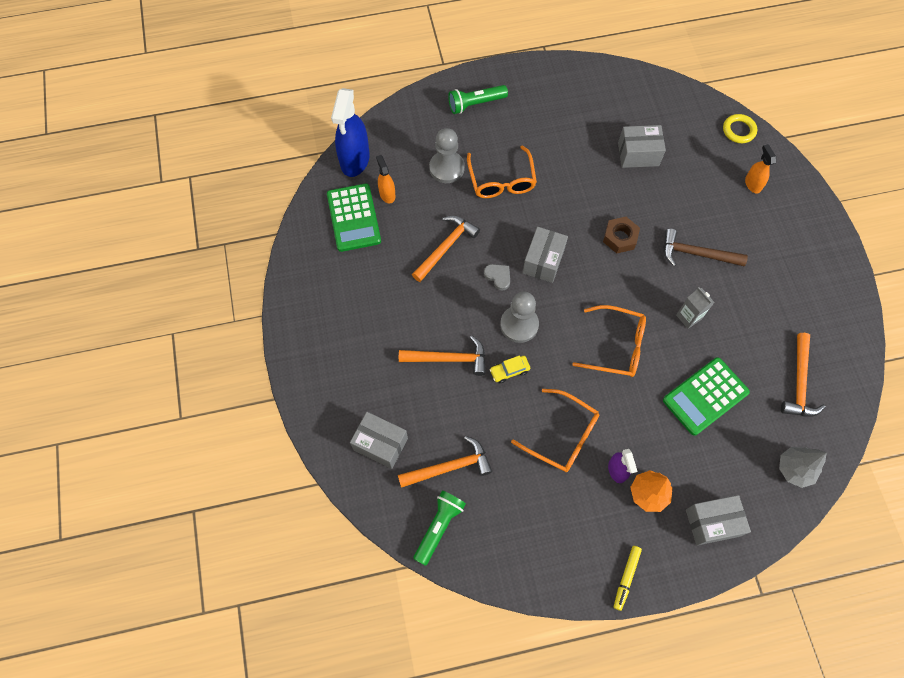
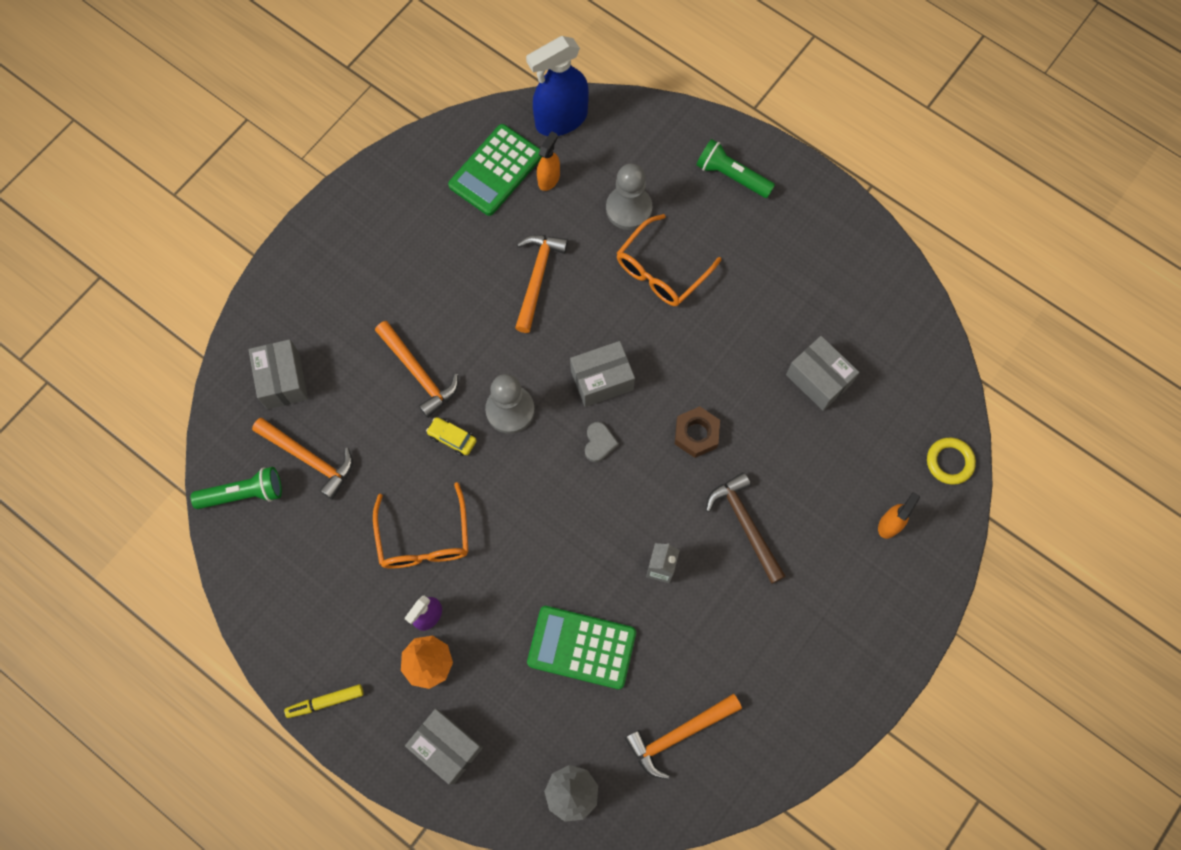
camera: 50 degrees right, 5 degrees up
(446, 247) = (537, 278): orange hammer -> orange hammer turned 75 degrees counterclockwise
(498, 277) = (546, 351): grey heart -> grey heart (599, 443)
(616, 346) = (565, 520): orange glasses -> none

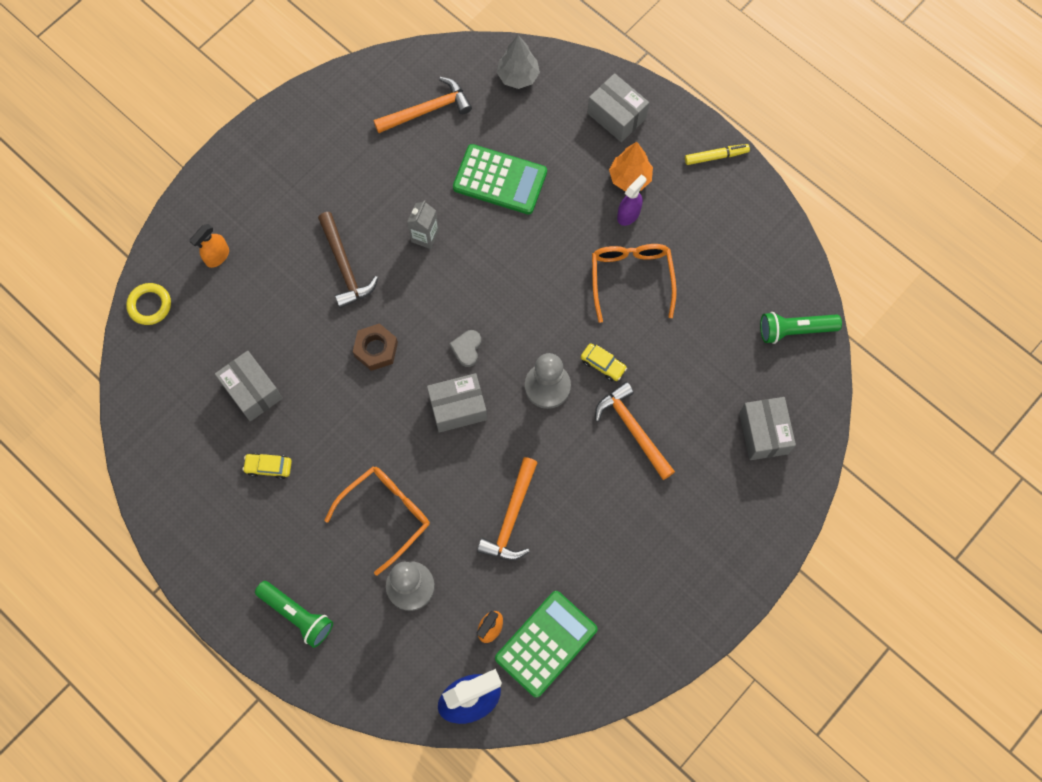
camera: 175 degrees left, 0 degrees up
(309, 458) = (736, 357): orange hammer -> none
(786, 305) = (268, 467): none -> yellow car

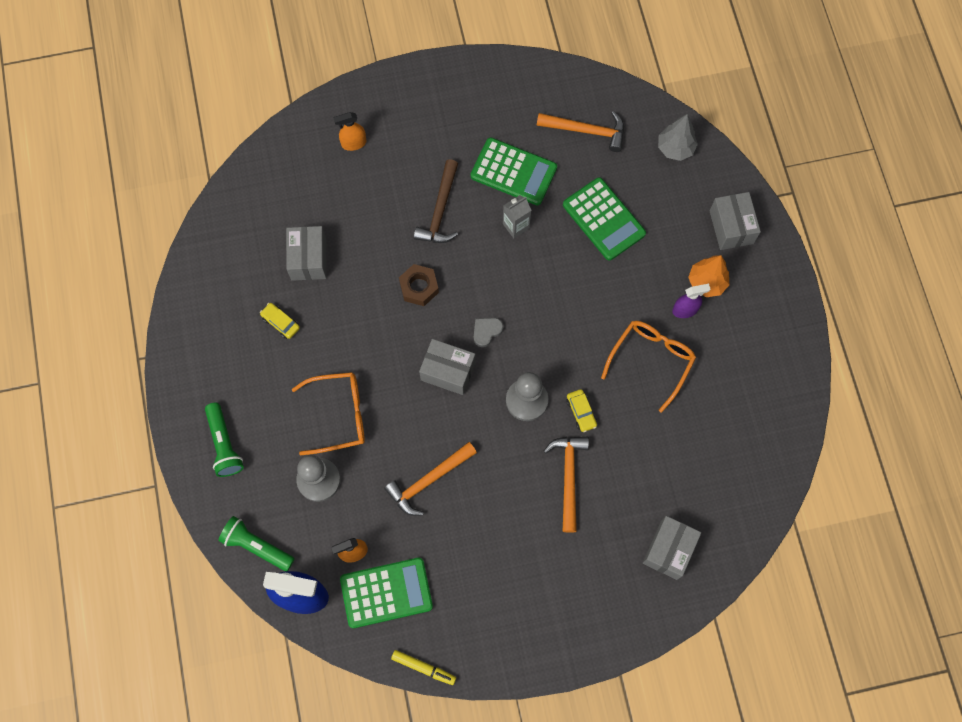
camera: 35 degrees right, 0 degrees up
(149, 305) = (281, 148): yellow ring -> none
(387, 189) = (513, 172): none -> green calculator
(716, 156) = (788, 309): yellow marker -> yellow marker (423, 667)
(794, 330) = (753, 487): green flashlight -> green flashlight (257, 546)

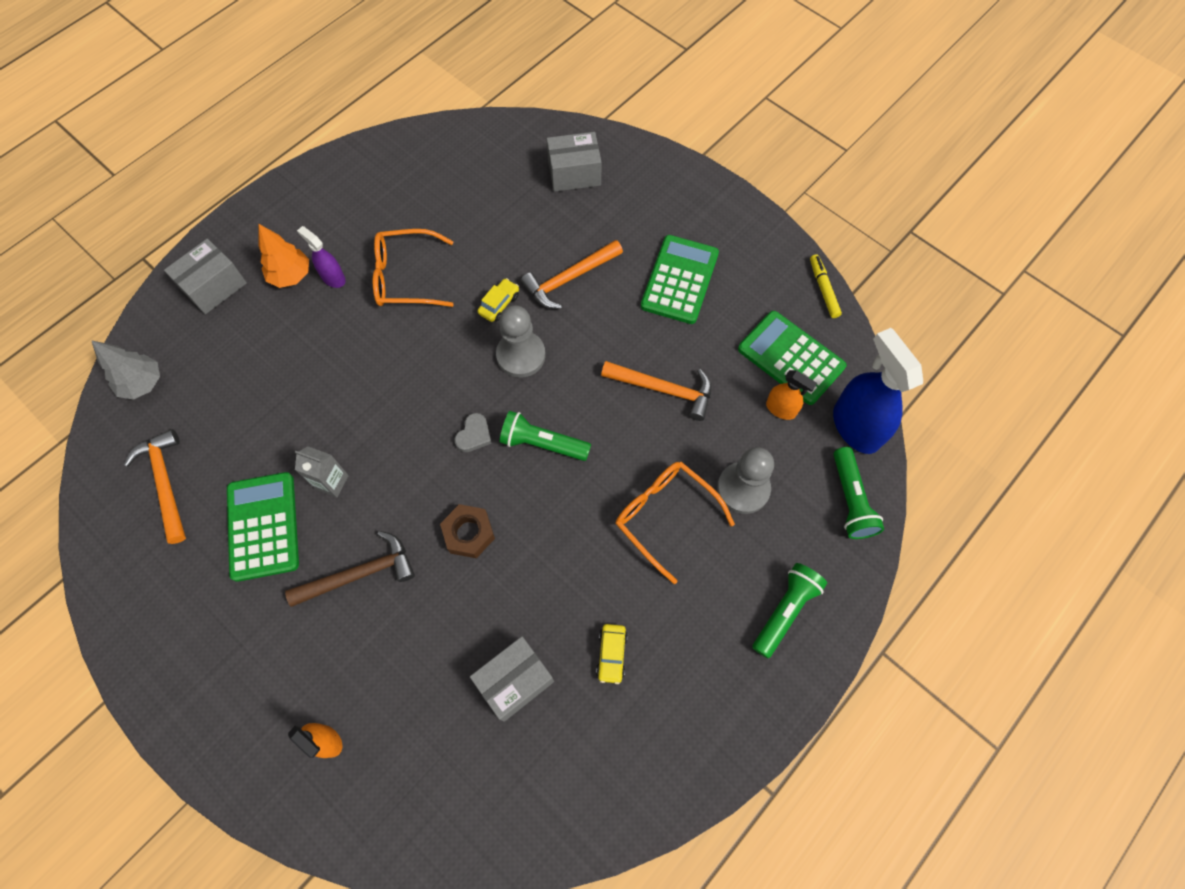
camera: 125 degrees left, 5 degrees down
(448, 371) = (542, 443): grey box -> green flashlight
(486, 331) = (474, 435): grey heart -> grey heart turned 75 degrees counterclockwise
(603, 219) = (272, 402): green calculator -> green calculator (679, 280)

